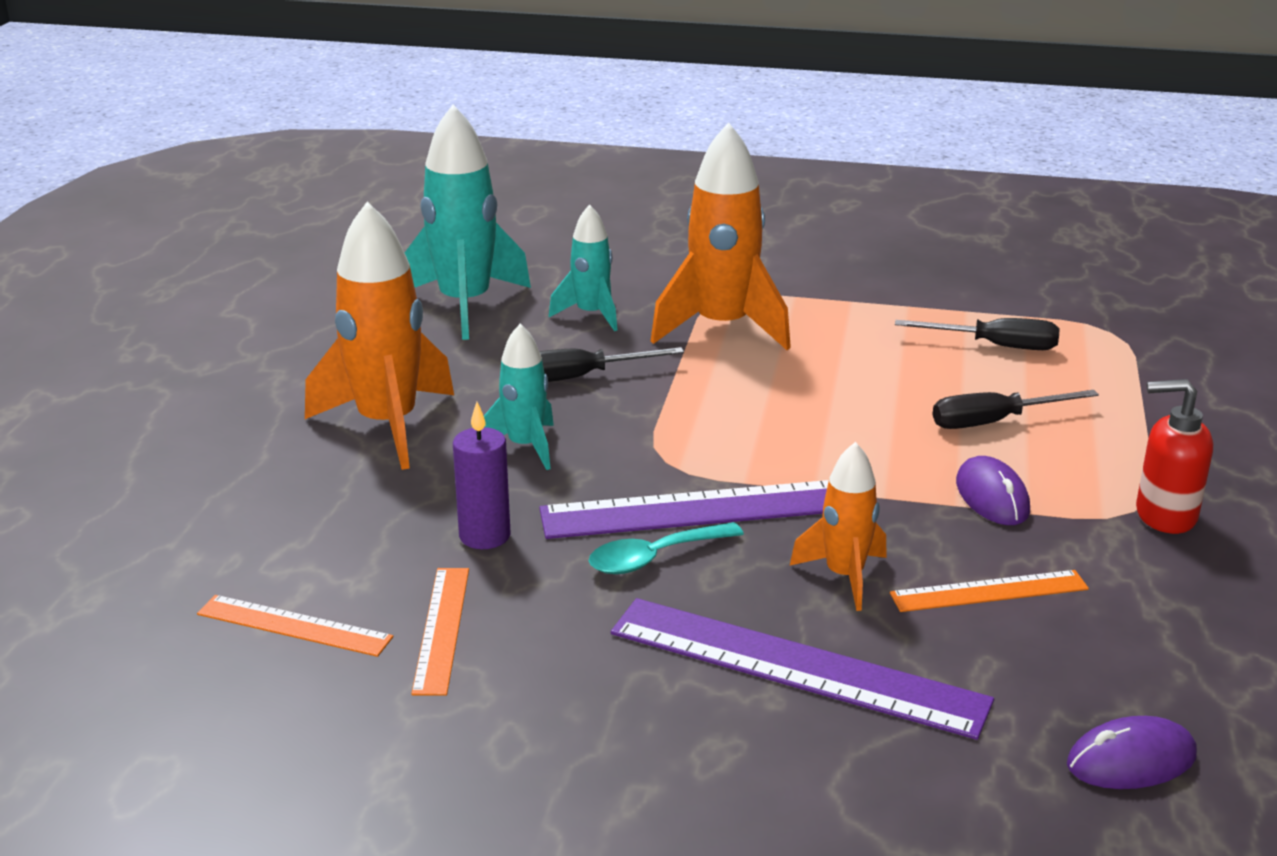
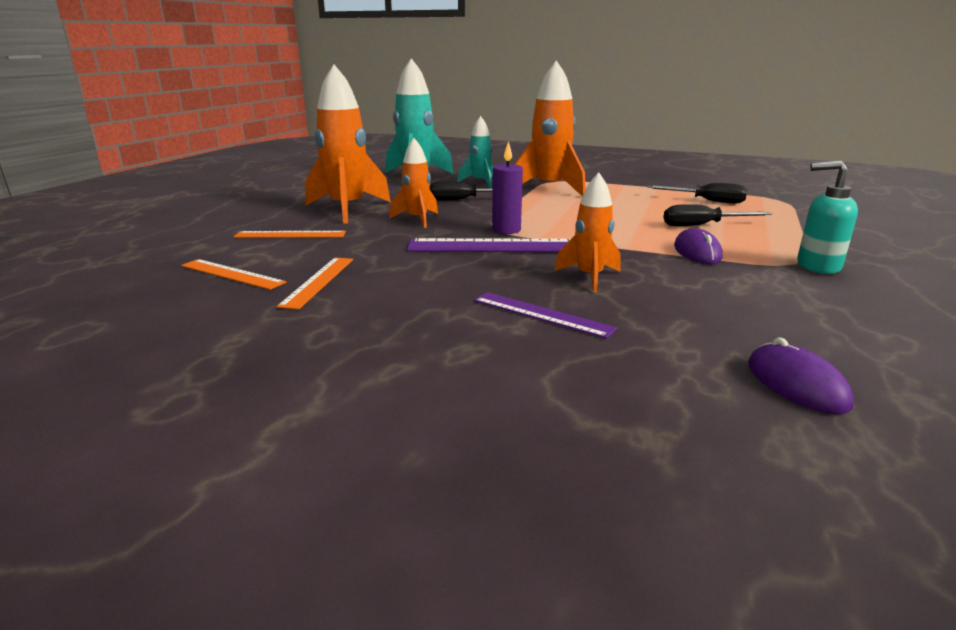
camera: 10 degrees right, 5 degrees down
(484, 536) = (372, 248): purple candle -> purple candle (506, 230)
(525, 447) = (417, 219): turquoise rocket -> orange rocket
(655, 557) = (469, 262): turquoise spoon -> none
(796, 667) = (541, 314): purple ruler -> purple ruler, size x0.55
(989, 591) = (689, 290): orange ruler -> orange ruler (290, 234)
(1131, 760) = (796, 384): purple mouse -> purple mouse turned 75 degrees clockwise
(1164, 515) = (817, 266): red soap dispenser -> turquoise soap dispenser

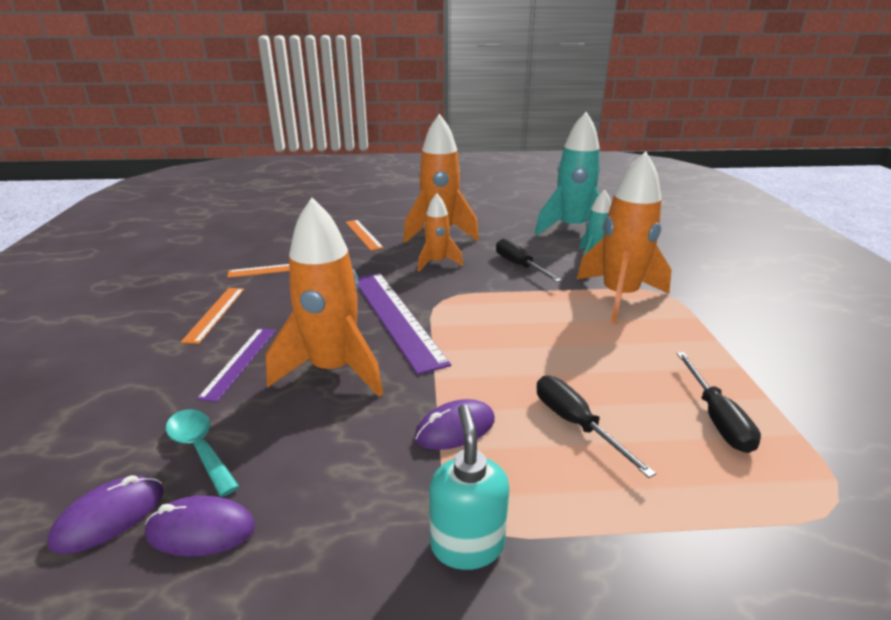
camera: 65 degrees right, 5 degrees up
(232, 274) = (278, 243): orange ruler -> orange ruler (215, 314)
(506, 230) = (441, 305): purple candle -> none
(589, 277) = (333, 370): orange rocket -> orange rocket, size x1.78
(697, 339) = (200, 449): none -> turquoise spoon
(811, 343) = (201, 530): none -> purple mouse

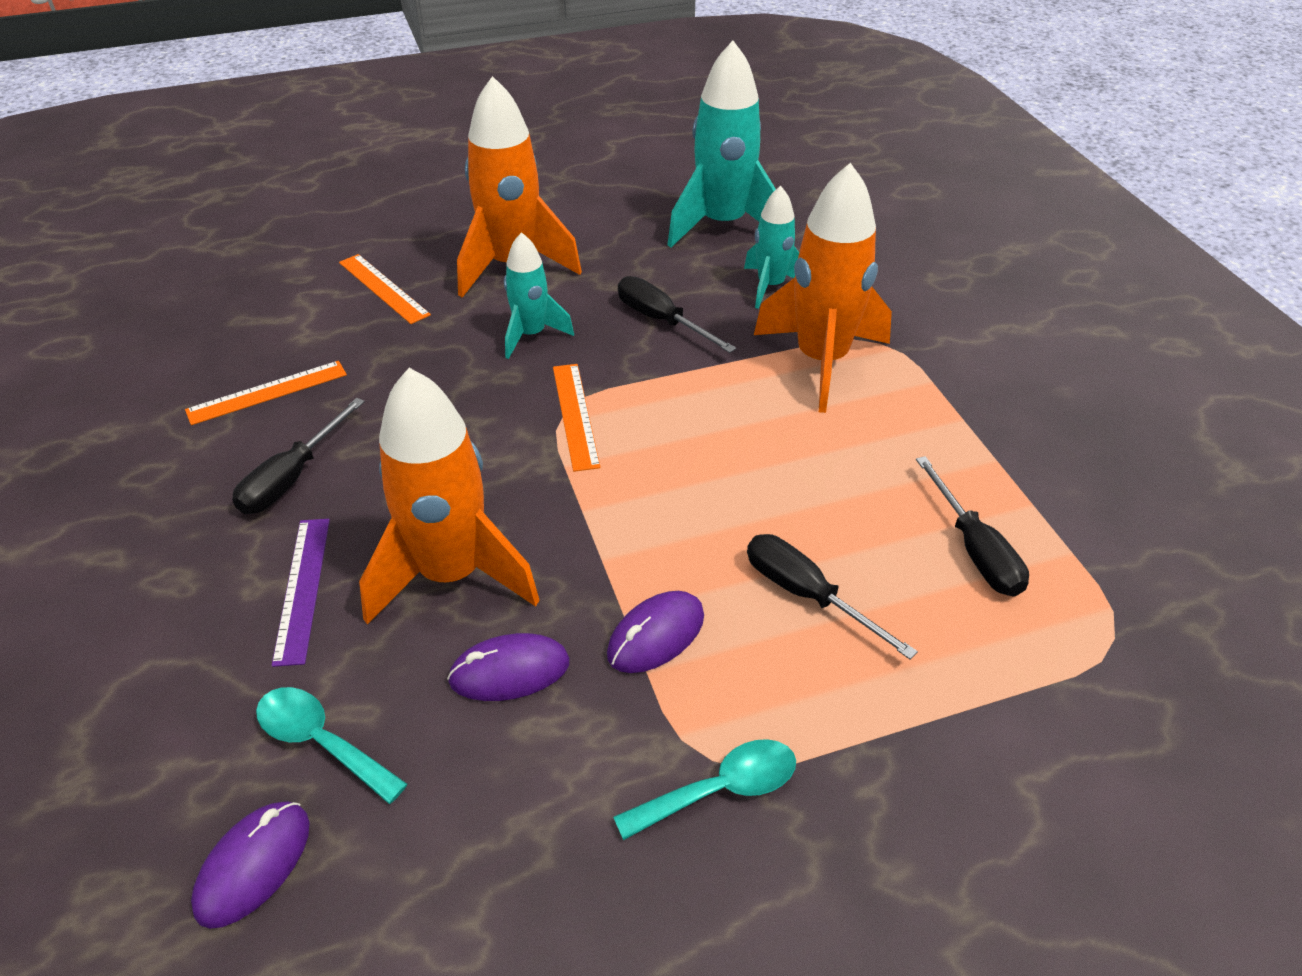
camera: 15 degrees left, 15 degrees up
(201, 530) = (386, 852): purple mouse -> purple mouse (509, 671)
(215, 314) = (212, 505): orange ruler -> orange ruler (575, 415)
(266, 308) = (292, 477): none -> black screwdriver
(396, 317) = (506, 459): purple ruler -> none
(437, 263) = (531, 335): orange rocket -> turquoise rocket
(467, 544) = (719, 790): turquoise soap dispenser -> turquoise spoon

